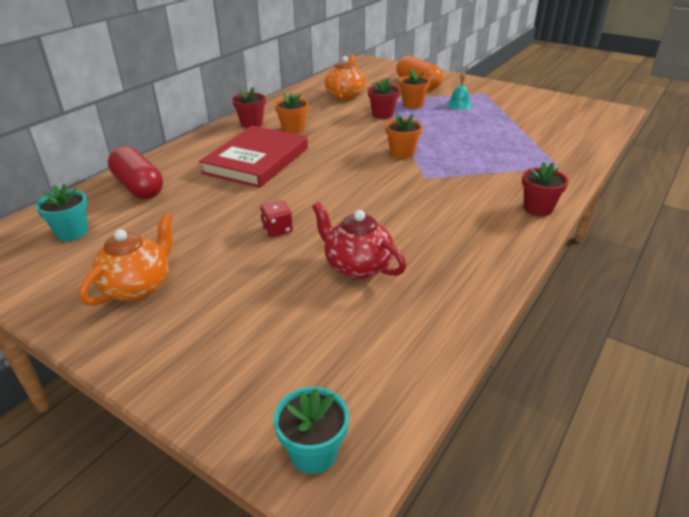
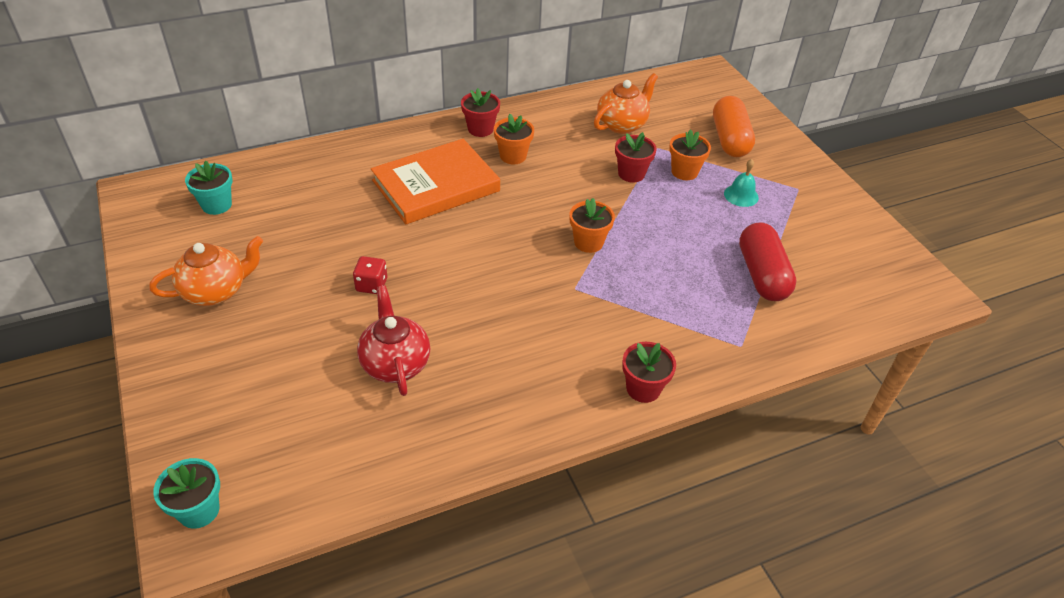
camera: 30 degrees right, 10 degrees up
(138, 187) = (307, 174): red capsule -> red capsule (762, 275)
(256, 160) = (436, 186): red book -> orange book

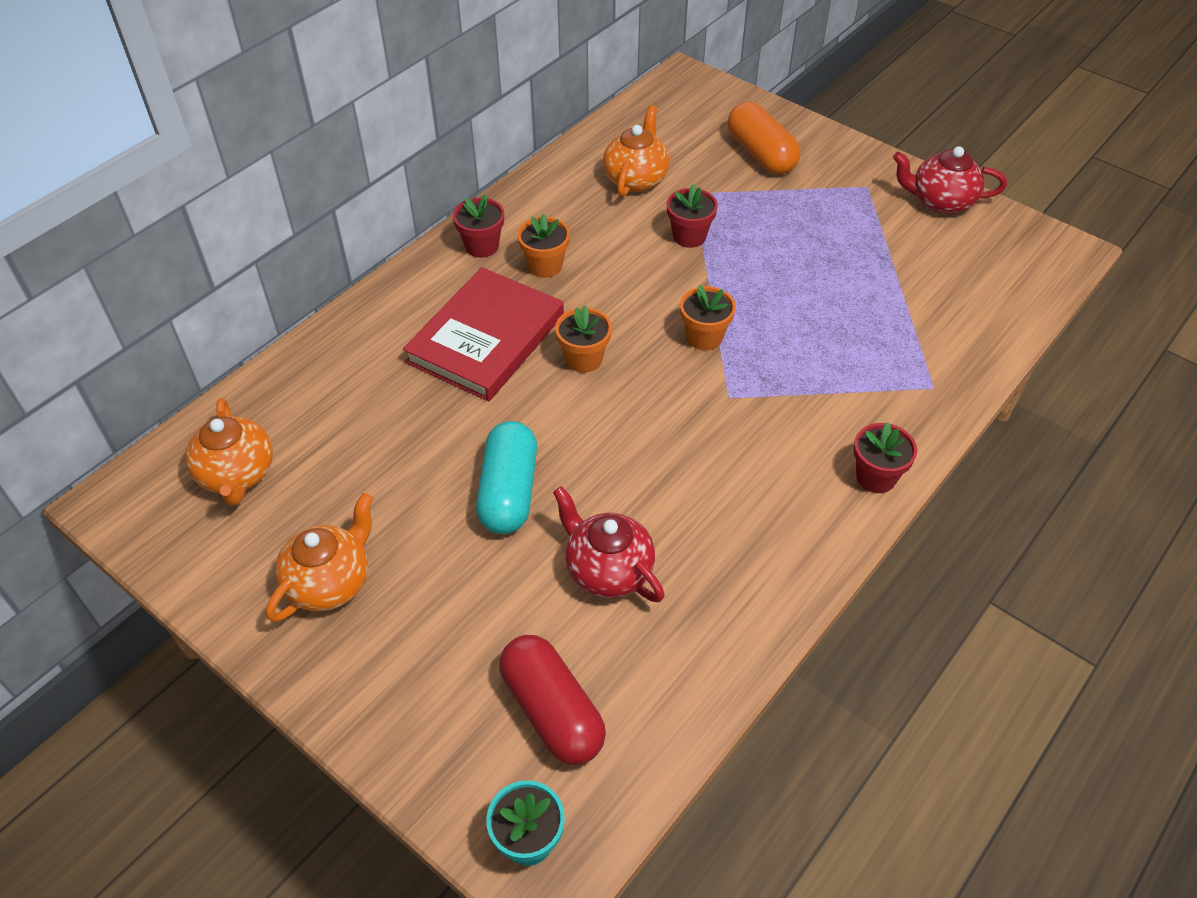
camera: 25 degrees left, 5 degrees up
(216, 205) = (237, 475): turquoise flower pot -> orange teapot
(371, 285) = (509, 491): red dice -> turquoise capsule
(436, 186) = (486, 339): orange book -> red book
(684, 172) = (742, 212): orange flower pot -> orange flower pot (584, 359)
(741, 195) = (817, 217): turquoise bell -> none
(762, 275) = (899, 300): red capsule -> red capsule (552, 711)
(852, 220) = (941, 202): none -> red teapot

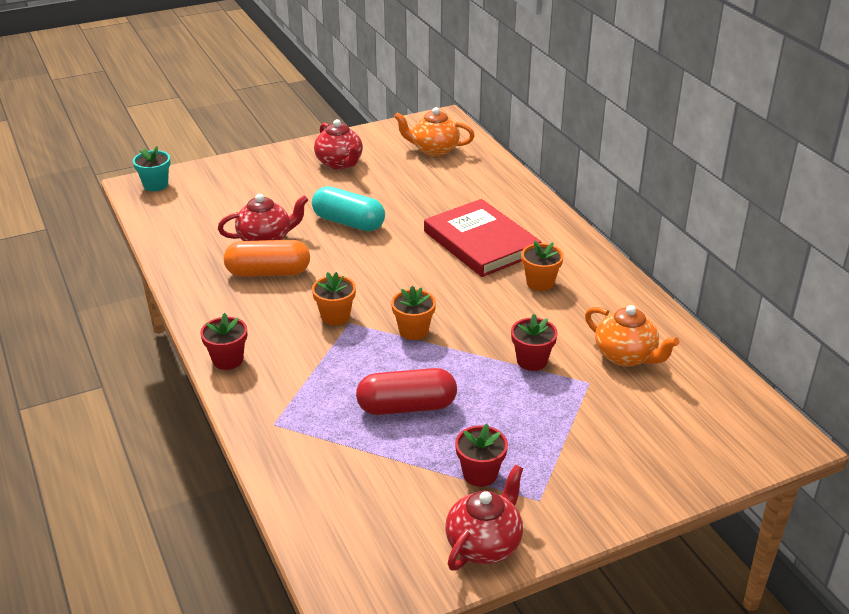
camera: 115 degrees right, 15 degrees down
(330, 582) = (339, 163): orange teapot -> red teapot
(482, 246) = (580, 261): red flower pot -> red flower pot (480, 474)
(552, 711) = (206, 204): red capsule -> red capsule (406, 407)
(584, 359) = (433, 274): orange flower pot -> orange flower pot (335, 316)
(761, 154) = (627, 445): orange capsule -> orange capsule (268, 272)

